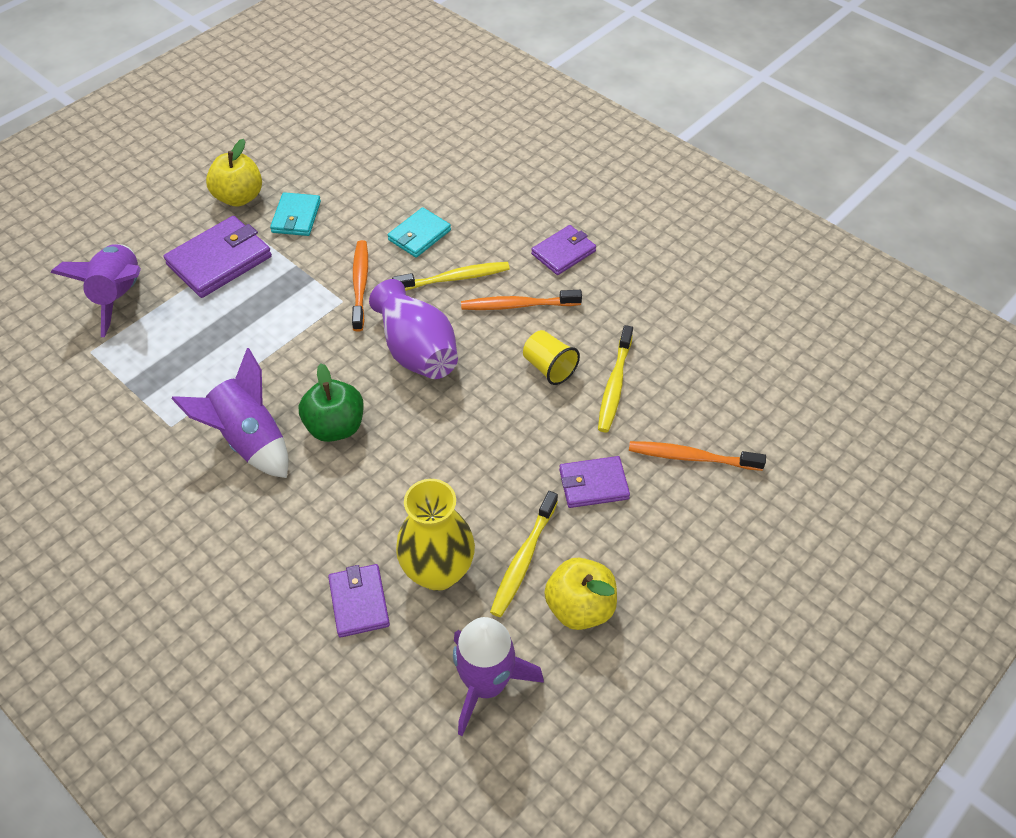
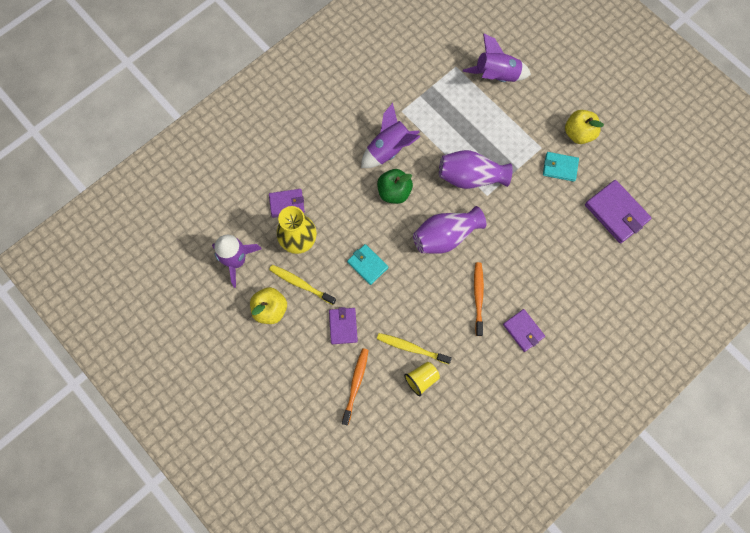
camera: 95 degrees right, 20 degrees up
(219, 261) = (522, 126): purple wallet -> purple wallet (616, 213)
(309, 323) = (470, 177): none -> purple vase
(360, 284) = (500, 205): orange toothbrush -> none
(419, 235) = (542, 241): turquoise wallet -> turquoise wallet (367, 265)
(455, 278) = (503, 261): yellow toothbrush -> none
(549, 367) = (427, 311): yellow cup -> yellow cup (421, 379)

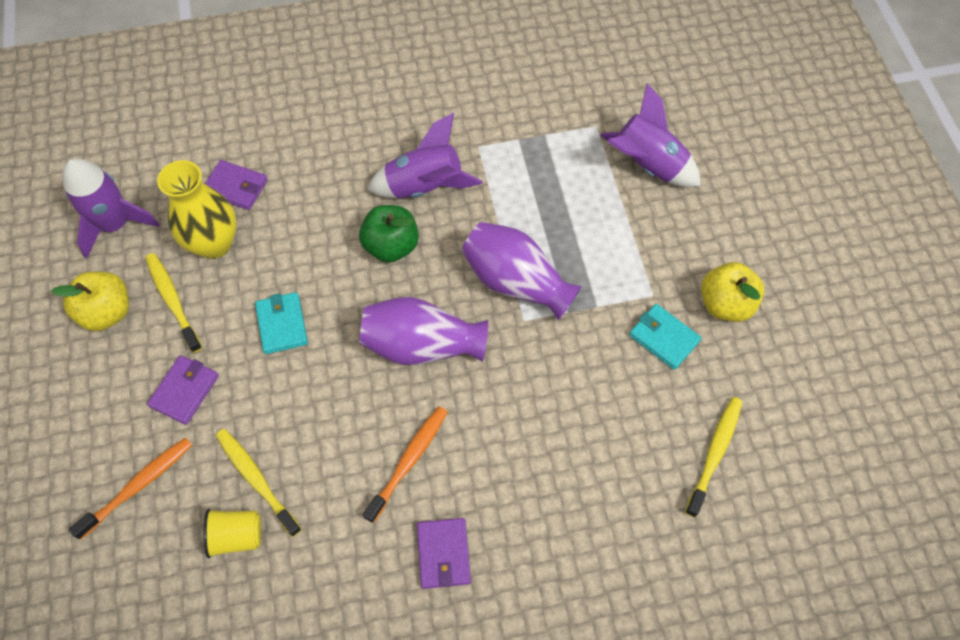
camera: 30 degrees right, 10 degrees down
(616, 213) = (714, 453): purple wallet -> yellow toothbrush

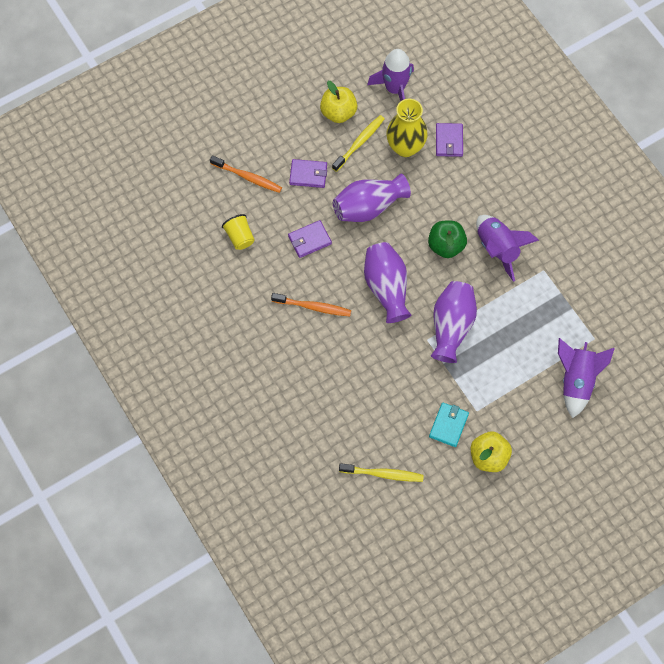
camera: 70 degrees right, 5 degrees up
(256, 479) = (273, 233): yellow toothbrush -> none
(282, 324) = (368, 207): turquoise wallet -> purple vase
(443, 554) = (268, 344): purple wallet -> purple wallet (309, 240)

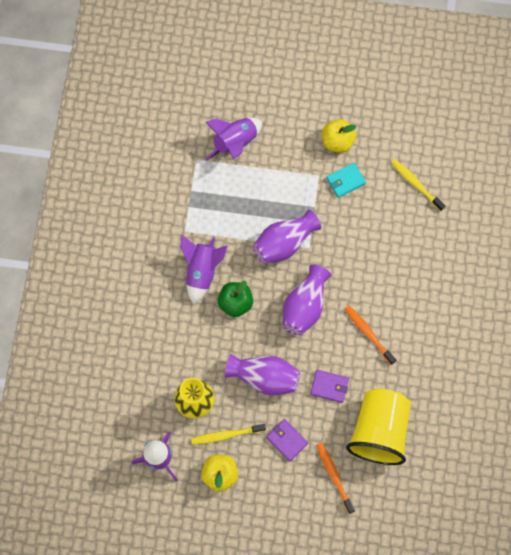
camera: 140 degrees left, 5 degrees up
(240, 237) = (379, 431): yellow cup -> yellow cup, size x2.32
(449, 141) = (159, 381): purple wallet -> none

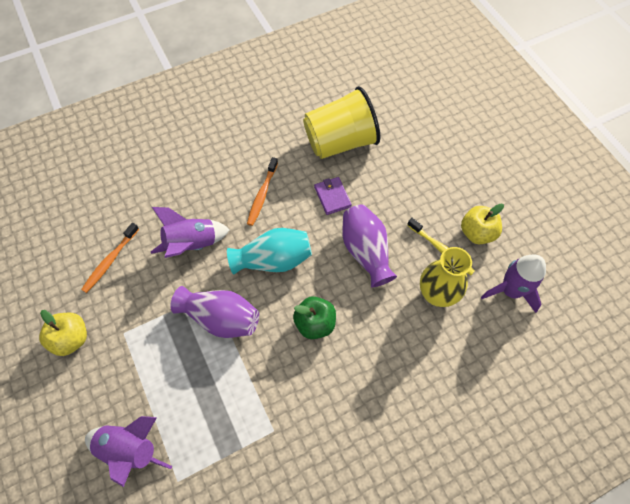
camera: 125 degrees left, 10 degrees down
(202, 271) = (306, 379): purple rocket -> purple rocket (192, 244)
(287, 440) = (404, 201): purple wallet -> none
(304, 306) = (273, 260): purple vase -> turquoise vase
(334, 476) = (402, 151): orange toothbrush -> orange toothbrush (110, 261)
(345, 181) = (115, 303): turquoise wallet -> none
(416, 184) = (84, 239): yellow toothbrush -> none

